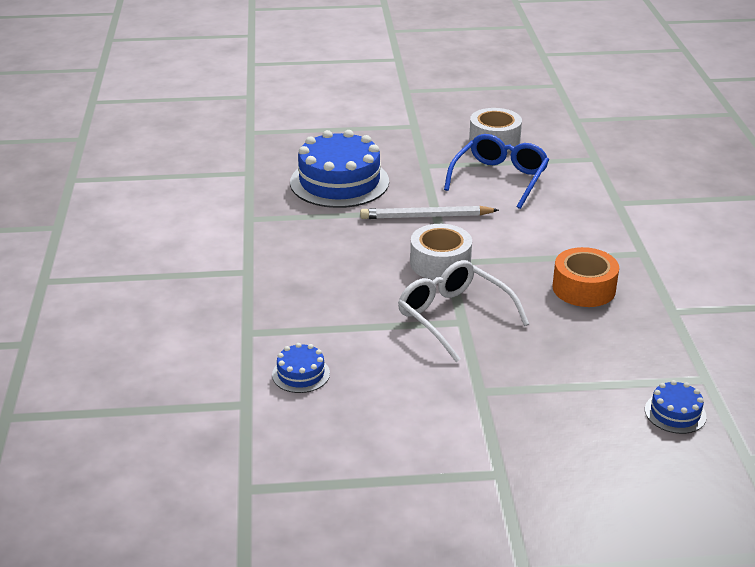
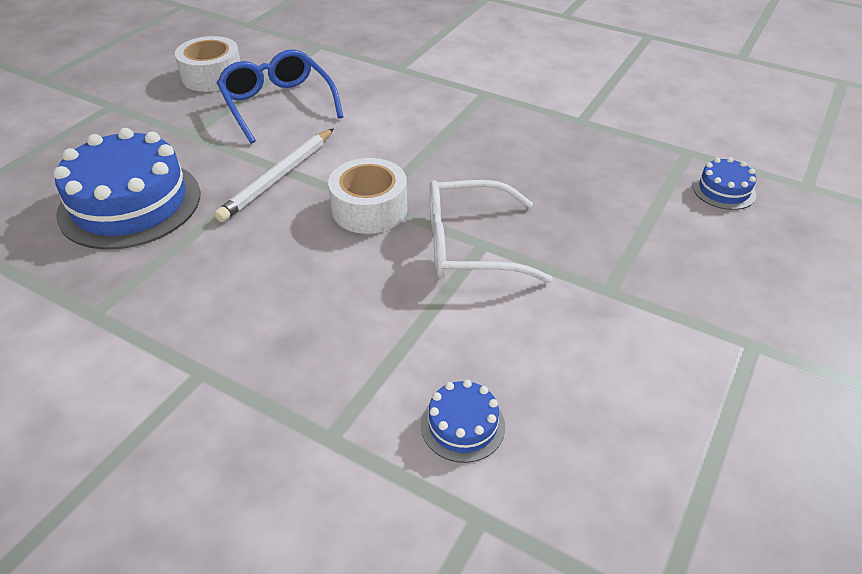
camera: 55 degrees left, 10 degrees up
(584, 288) = (504, 147): orange tape -> none

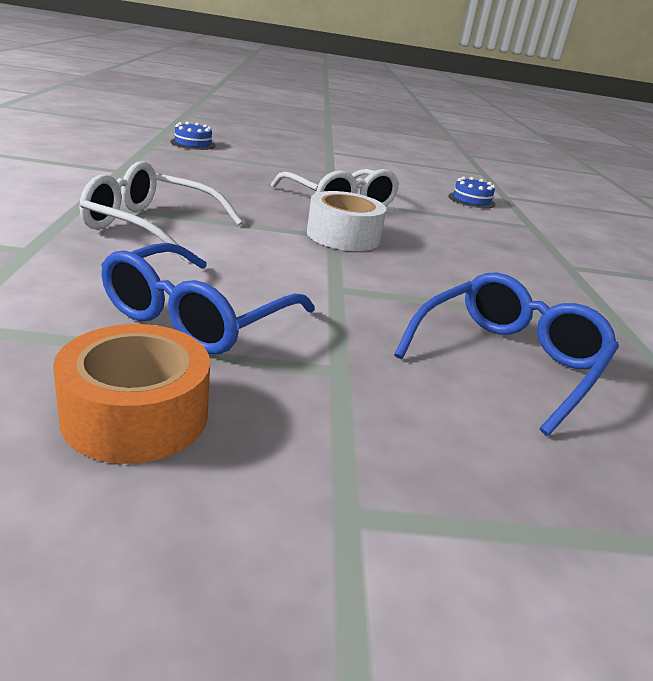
camera: 125 degrees left, 15 degrees down
(130, 203) = (508, 360): blue cake -> blue glasses
(212, 76) = (136, 415): white tape -> orange tape
(278, 177) = (352, 283): white pencil -> none
(427, 113) = (151, 226): none -> white glasses

